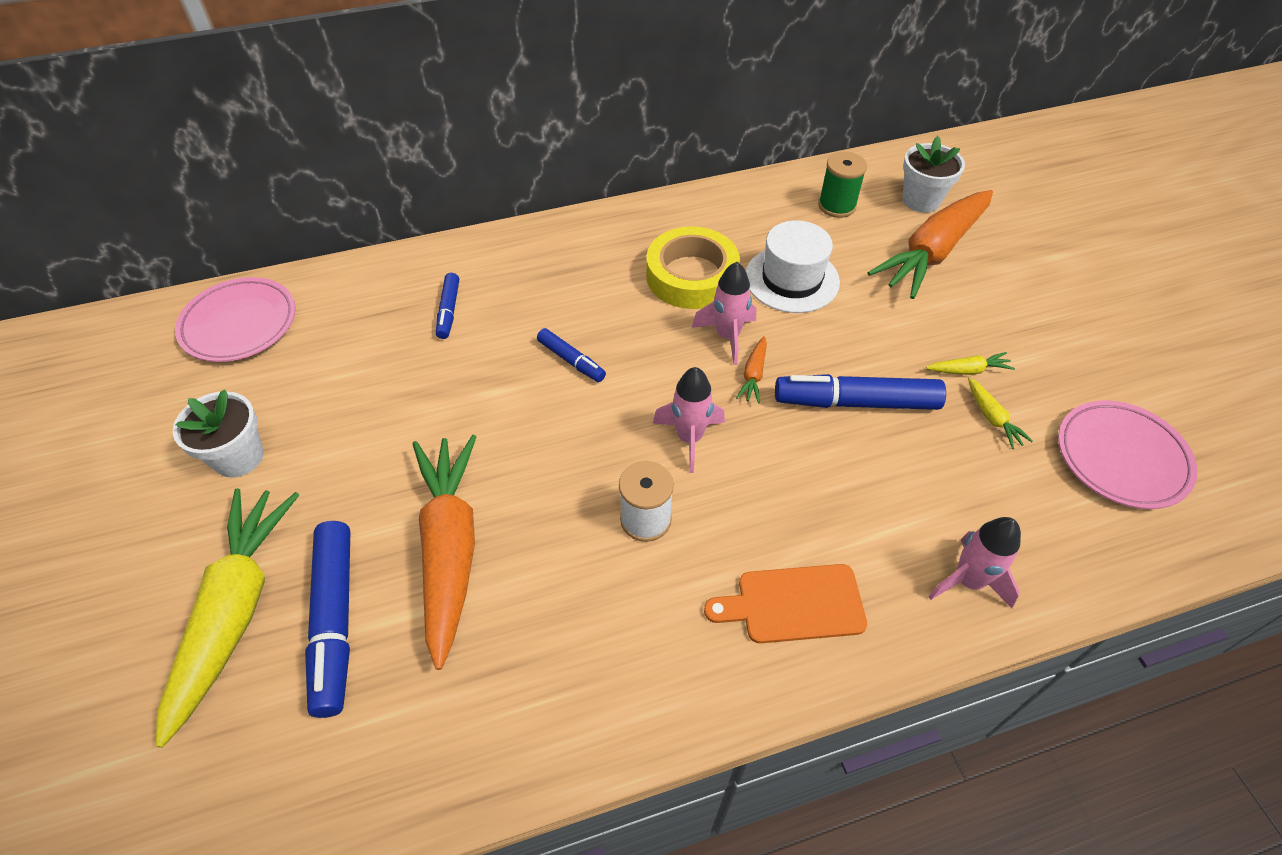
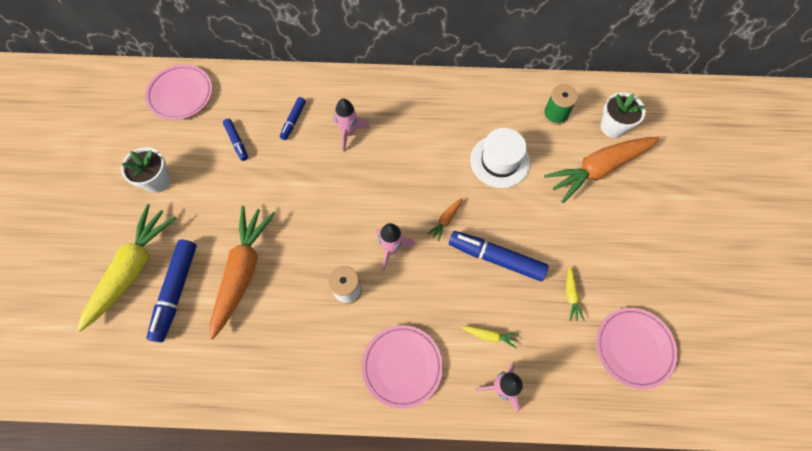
camera: 20 degrees right, 15 degrees up
(571, 360) = (348, 176): blue marker -> blue marker (237, 142)
(691, 276) = (440, 140): yellow tape -> none
(727, 336) = (442, 189): pink rocket -> pink rocket (349, 133)
(794, 604) = (402, 366): orange cutting board -> pink plate
(968, 370) = (574, 259): yellow carrot -> yellow carrot (490, 336)

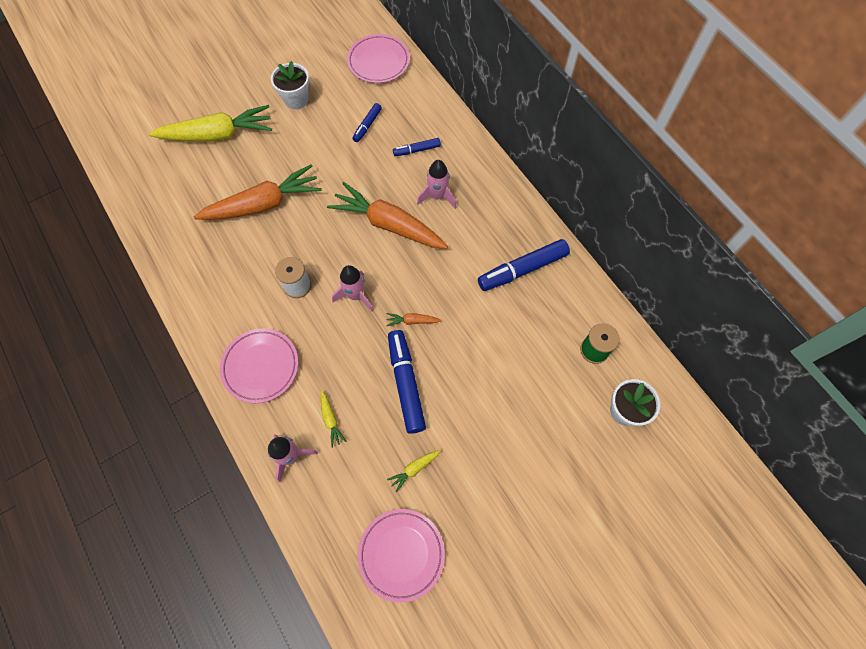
camera: 55 degrees right, 0 degrees up
(176, 291) = (219, 173): blue marker -> blue marker (522, 269)
(500, 161) = (504, 330): white hat -> none
(598, 169) = (565, 422): orange carrot -> orange carrot (388, 224)

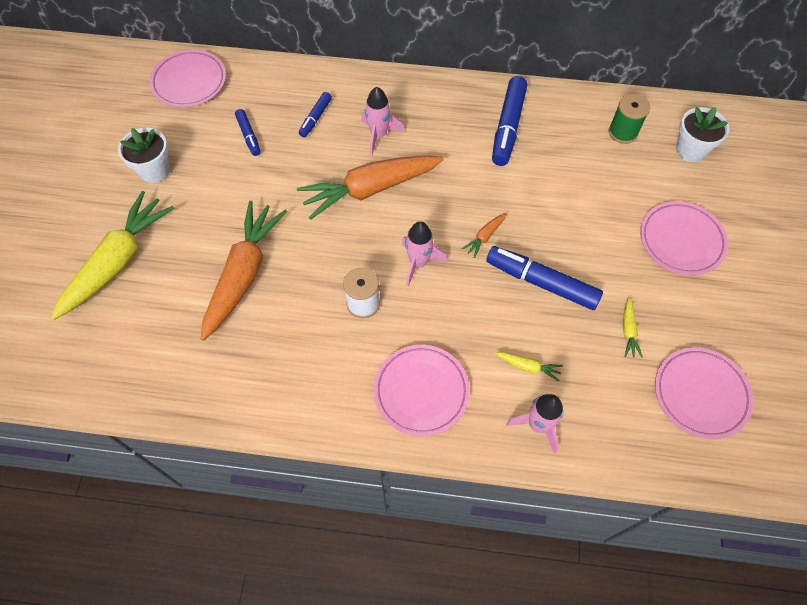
camera: 50 degrees left, 5 degrees down
(528, 457) = (681, 241): none -> pink plate

